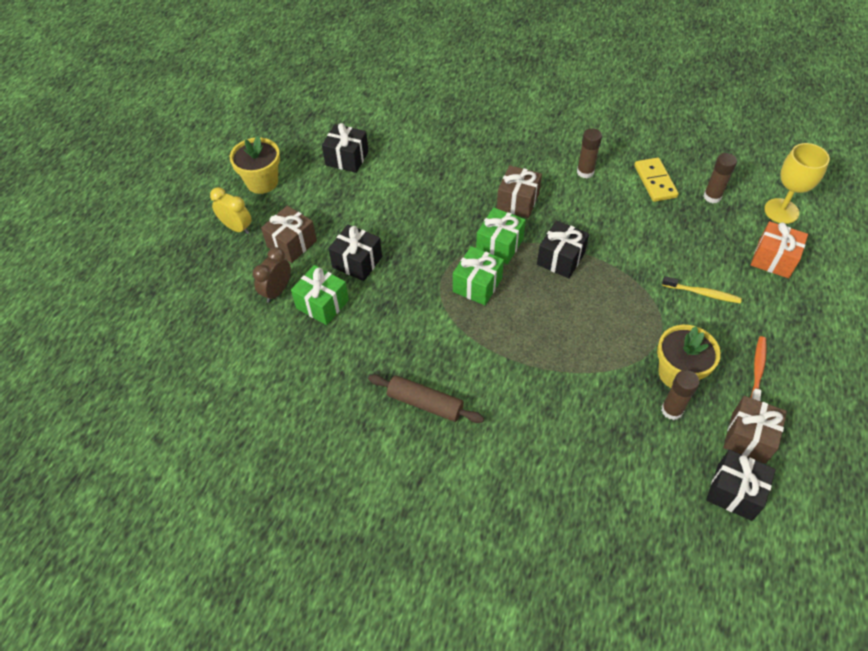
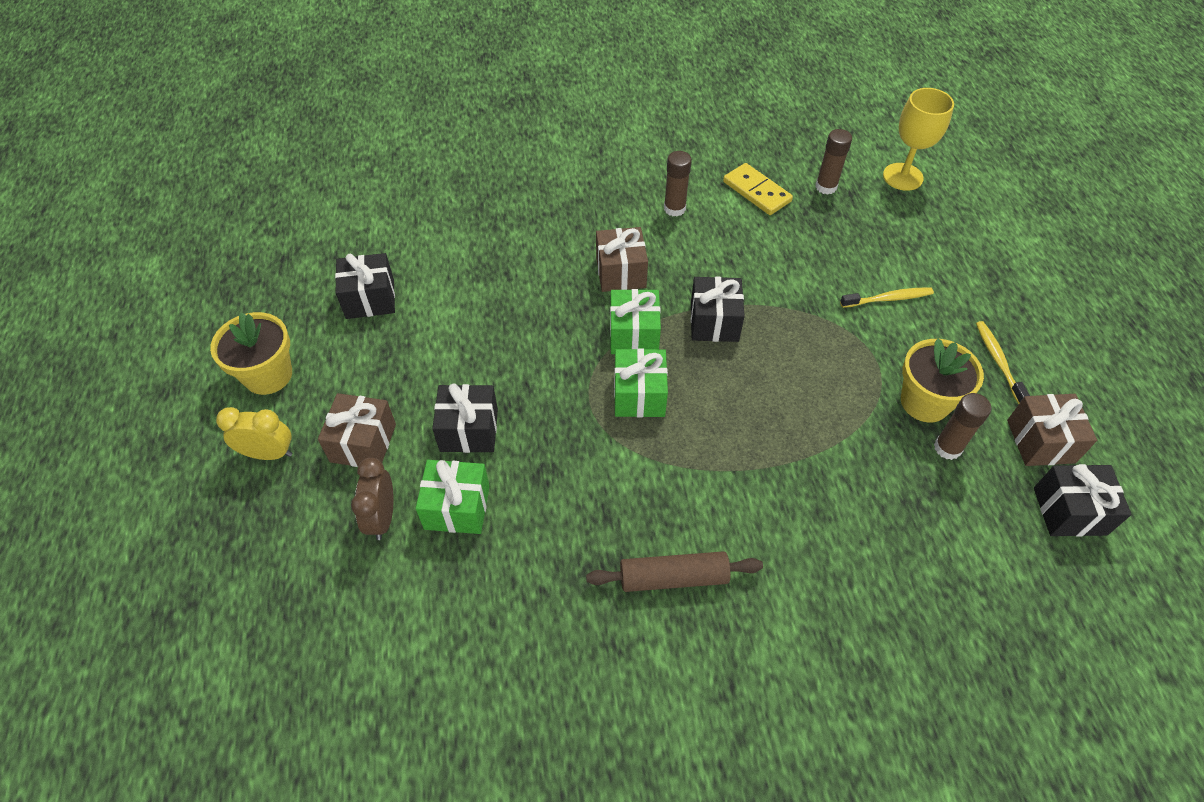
camera: 30 degrees left, 0 degrees up
(757, 370) = (998, 361): orange toothbrush -> yellow toothbrush
(773, 259) = (930, 232): orange gift -> none

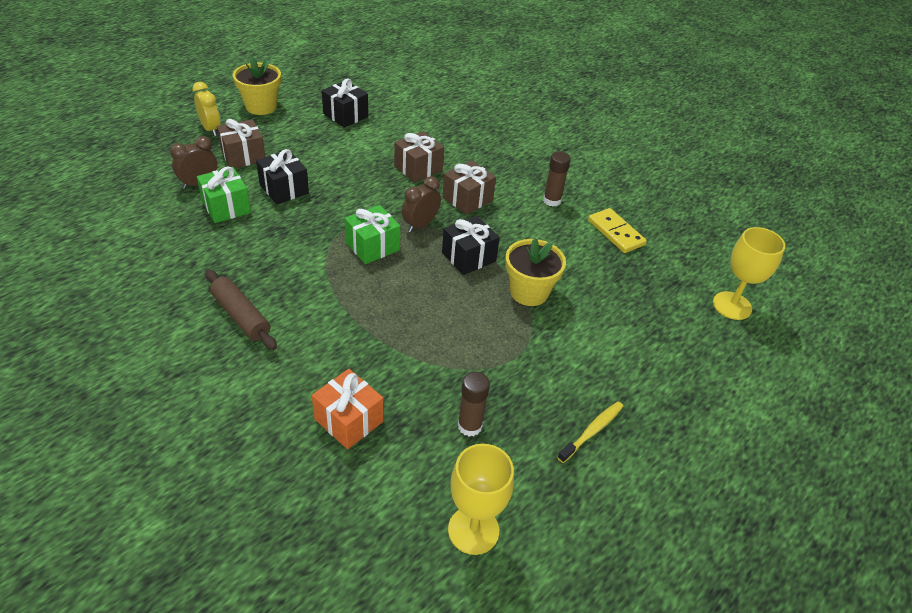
camera: 50 degrees right, 10 degrees down
(634, 334) = (420, 225): green gift -> brown clock
(757, 191) = (616, 233): yellow domino -> yellow domino turned 45 degrees counterclockwise
(826, 187) = (665, 266): brown glue stick -> none
(888, 299) = (588, 341): yellow toothbrush -> none
(890, 545) = (349, 420): none -> orange gift
(925, 402) = (503, 397): yellow flower pot -> yellow flower pot (529, 292)
(1040, 441) = (531, 487): brown gift -> brown gift (418, 168)
(1069, 511) = (473, 530): black gift -> yellow goblet

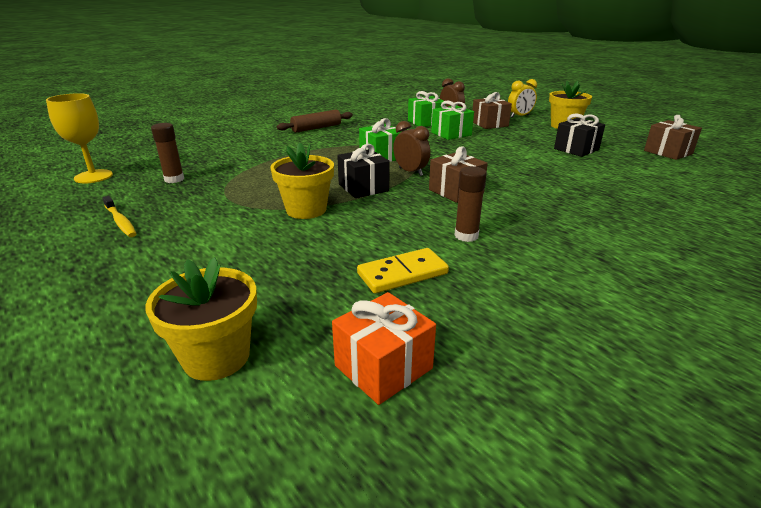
camera: 100 degrees right, 15 degrees down
(284, 189) = (451, 134): black gift -> green gift
(349, 420) = (212, 150): orange gift -> orange gift (383, 367)
(418, 168) = (502, 173): brown gift -> brown gift (668, 152)
(732, 305) = (216, 357): yellow goblet -> yellow flower pot

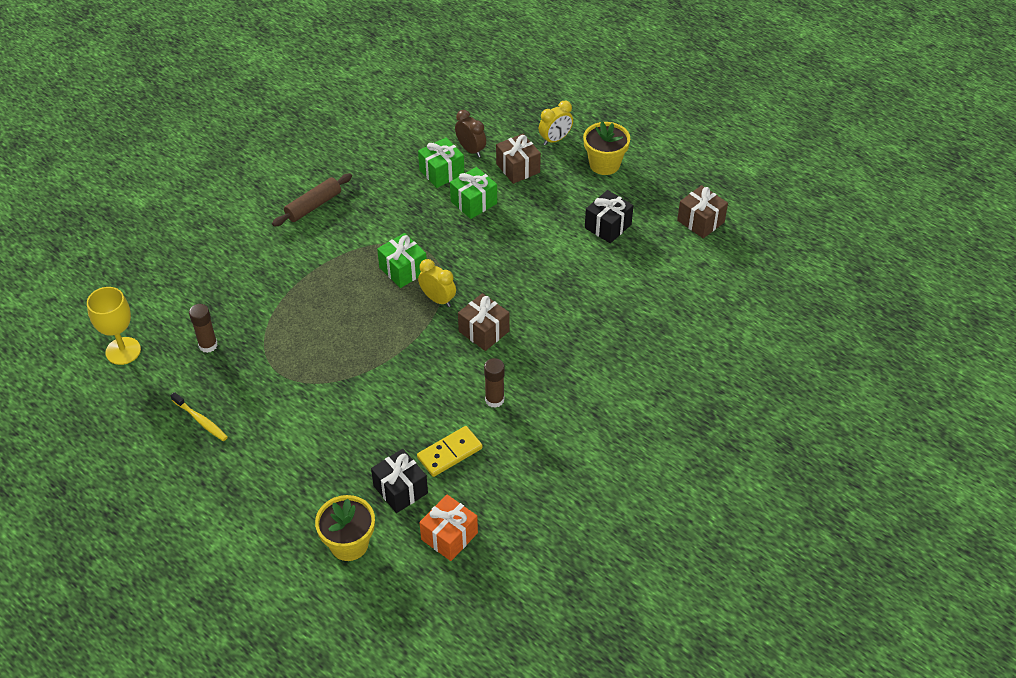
camera: 10 degrees left, 20 degrees up
(306, 210) = (354, 380): yellow flower pot -> none
(363, 188) = (397, 336): black gift -> black gift (400, 489)
(410, 172) = (438, 299): brown clock -> yellow clock

